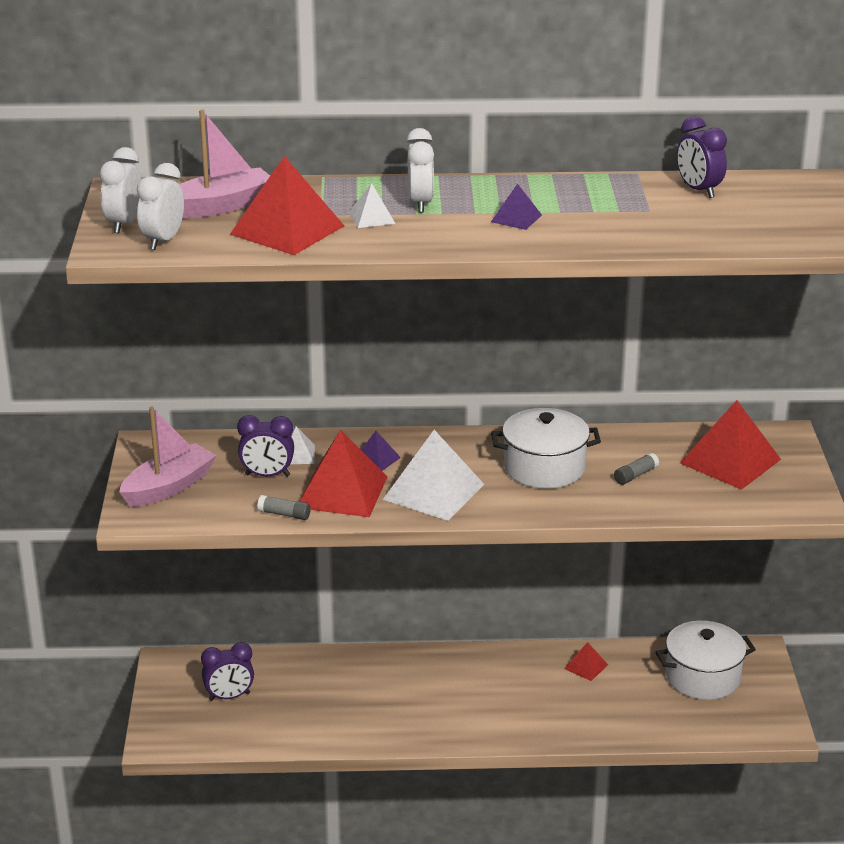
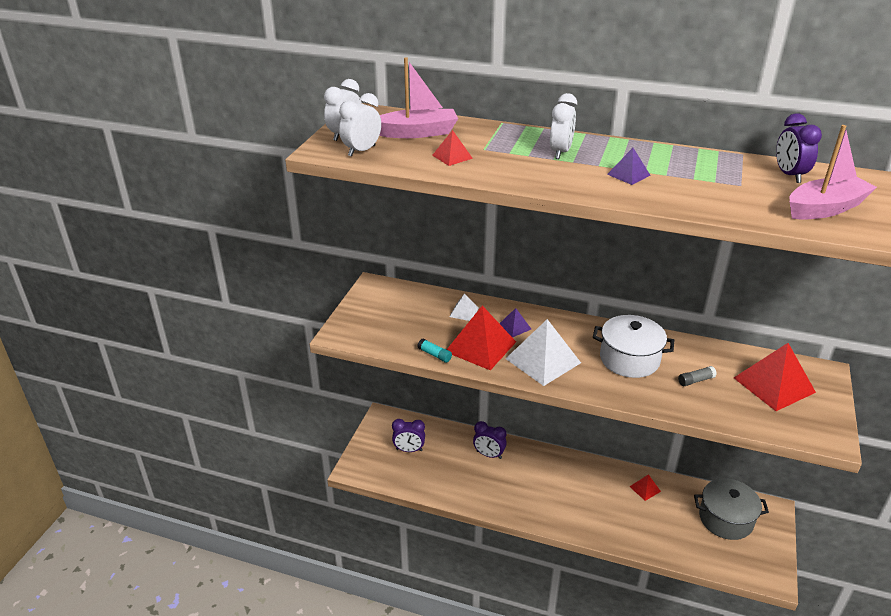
camera: 20 degrees right, 5 degrees up
(169, 487) = (371, 318): pink boat -> pink boat (825, 208)
(267, 475) = (437, 323): purple clock -> purple clock (489, 454)
(284, 514) = (434, 355): grey glue stick -> turquoise glue stick
(287, 230) = (452, 156): red pyramid -> red pyramid, size x0.48
(372, 217) = (519, 157): white pyramid -> none
(702, 677) = (725, 519): white pot -> grey pot

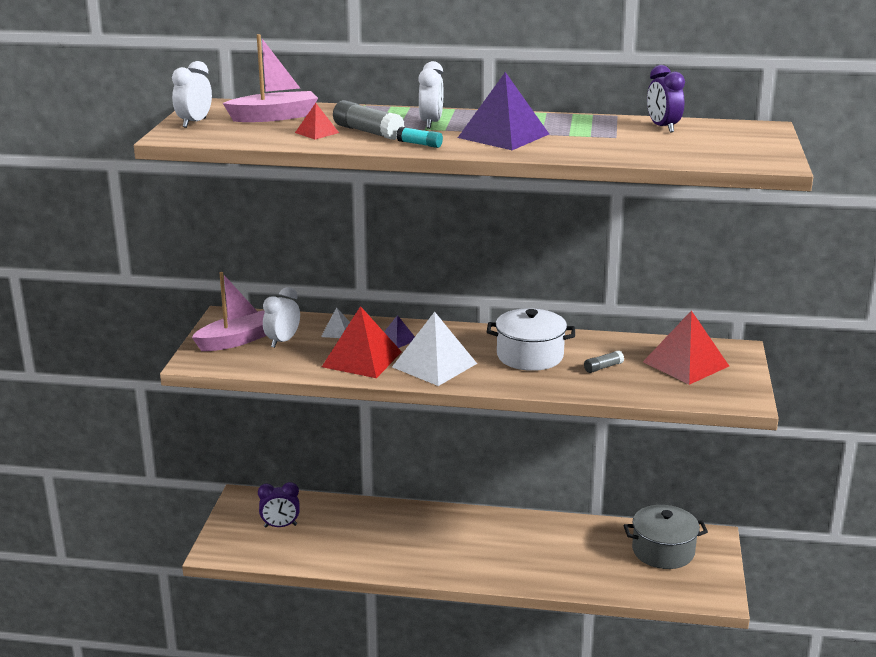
camera: 10 degrees left, 10 degrees down
(362, 151) = (217, 133): white clock -> white clock (283, 341)
(434, 355) = (310, 370): turquoise glue stick -> turquoise glue stick (420, 144)
(489, 454) = (379, 520): purple clock -> none
(499, 159) = (367, 132): none -> grey glue stick
(628, 174) = (503, 135): purple pyramid -> purple pyramid, size x2.08
(645, 489) = (568, 533): red pyramid -> none
(825, 208) = (697, 148): pink boat -> pink boat (236, 340)

